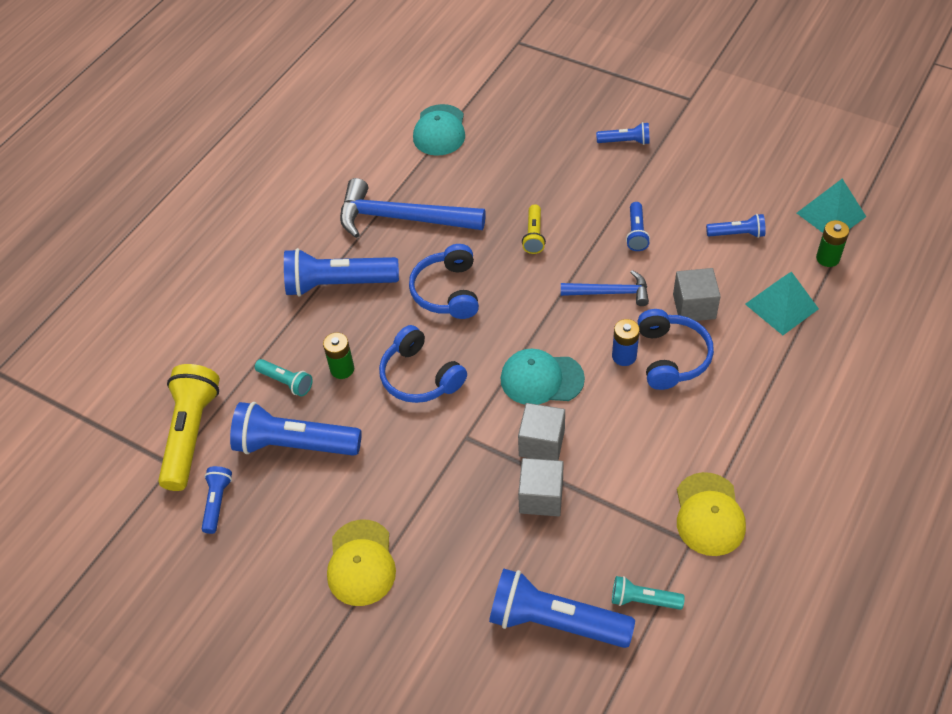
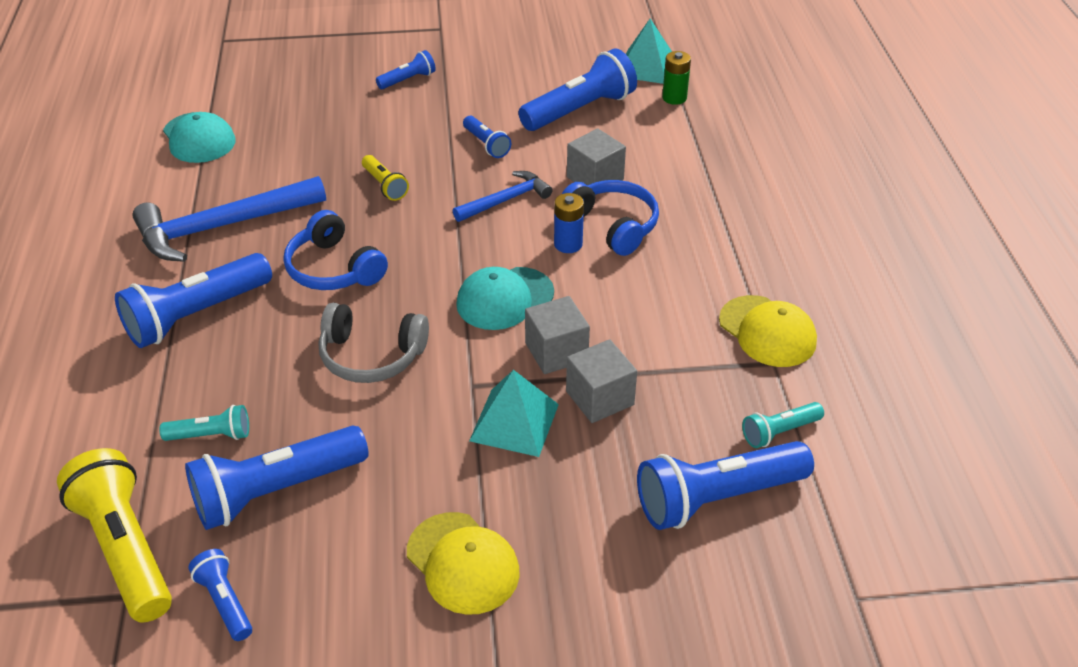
camera: 40 degrees left, 10 degrees down
(342, 369) = (272, 391): green battery -> none
(420, 376) = (371, 356): blue headphones -> grey headphones
(737, 234) = (580, 110): blue flashlight -> blue flashlight, size x1.97
(781, 306) = (671, 147): turquoise pyramid -> turquoise pyramid (514, 422)

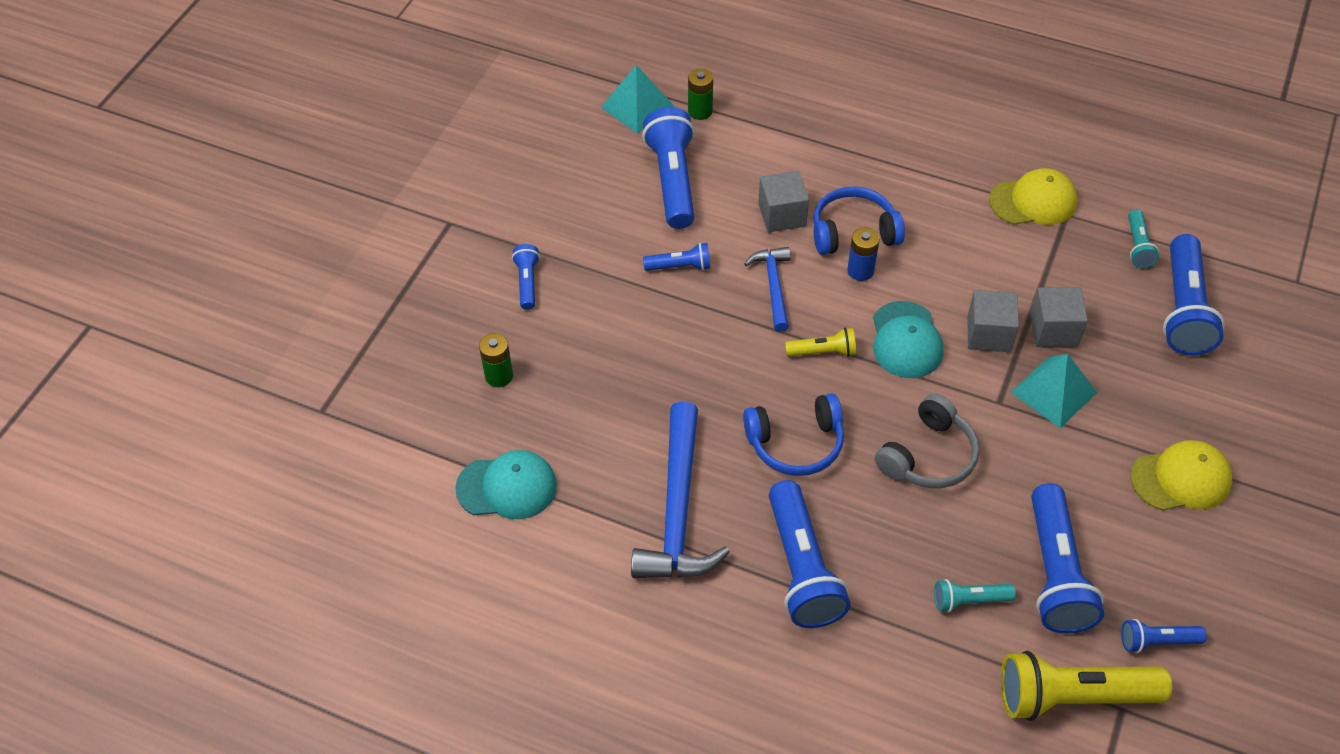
camera: 60 degrees left, 10 degrees up
(211, 435) = (969, 600): turquoise flashlight -> turquoise flashlight turned 120 degrees counterclockwise
(304, 99) = (499, 376): none -> green battery
(384, 185) = (694, 363): yellow flashlight -> yellow flashlight (823, 352)

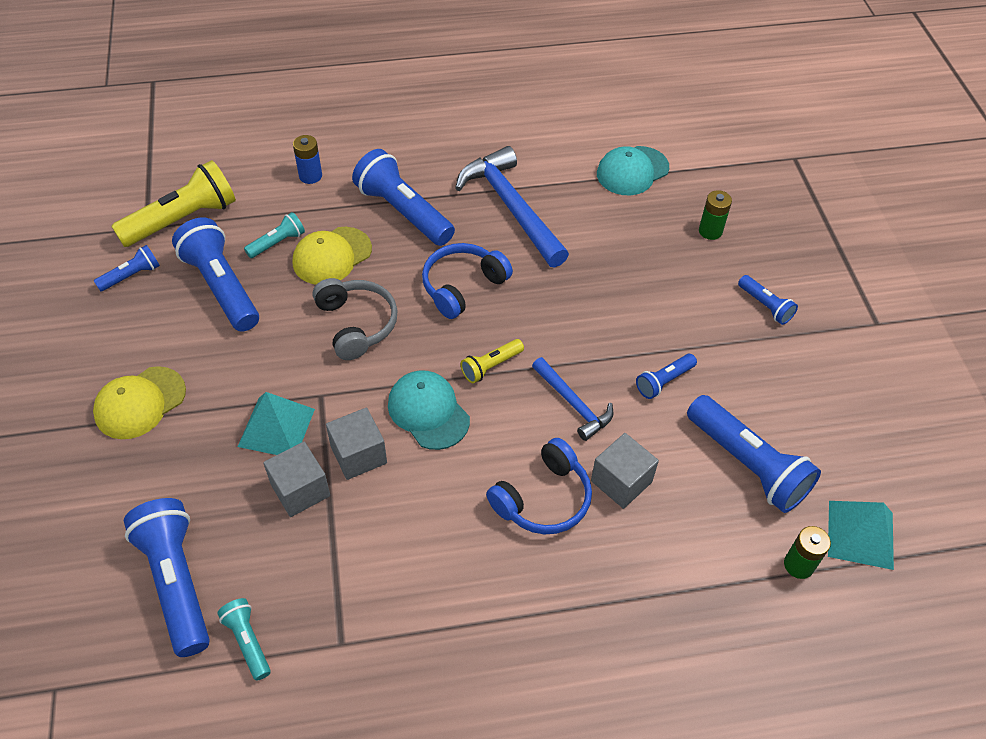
camera: 145 degrees right, 0 degrees up
(860, 271) = (509, 459): blue battery -> blue battery (310, 176)
(928, 456) = (356, 324): grey headphones -> grey headphones turned 150 degrees clockwise
(1033, 201) = (385, 642): yellow cap -> yellow cap (332, 256)

